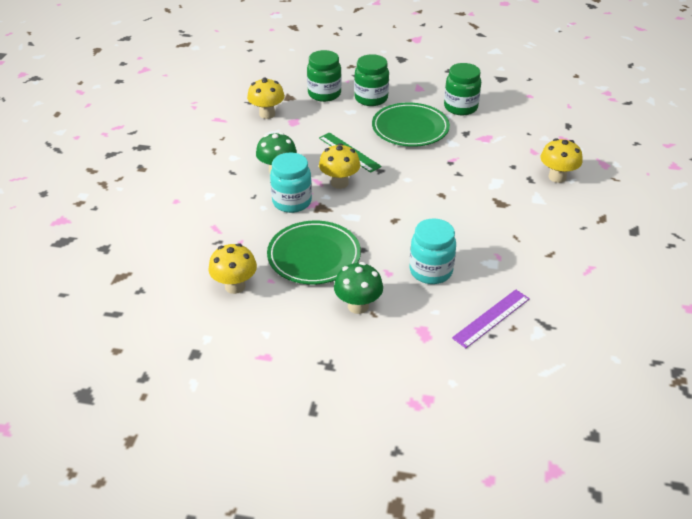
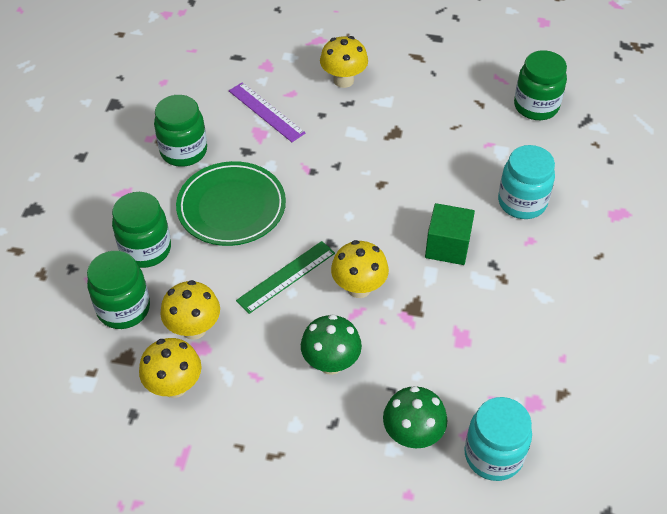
camera: 90 degrees left, 10 degrees up
(235, 286) = (580, 397): yellow mushroom -> yellow mushroom (194, 328)
(292, 202) = (403, 341): turquoise jar -> turquoise jar (493, 455)
(314, 256) = (511, 313): green plate -> none
(358, 306) = (590, 269): green mushroom -> green mushroom (412, 435)
(379, 226) = (447, 246): none -> green cube
(491, 318) = (586, 159): purple ruler -> purple ruler (266, 112)
(556, 290) = (536, 106): none -> green jar

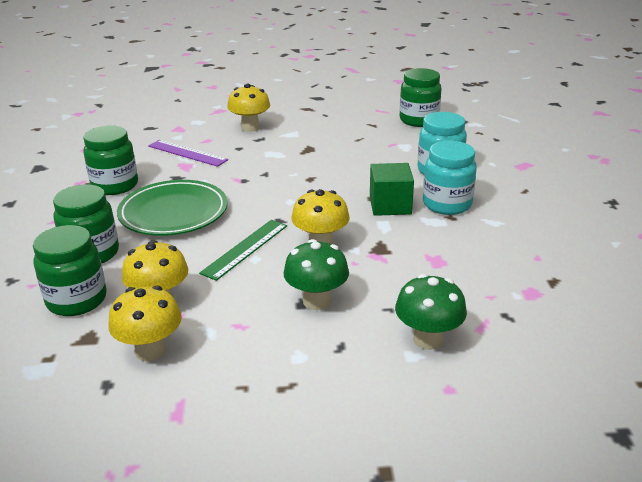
camera: 15 degrees left, 20 degrees down
(493, 455) = (518, 338): turquoise jar -> turquoise jar (447, 204)

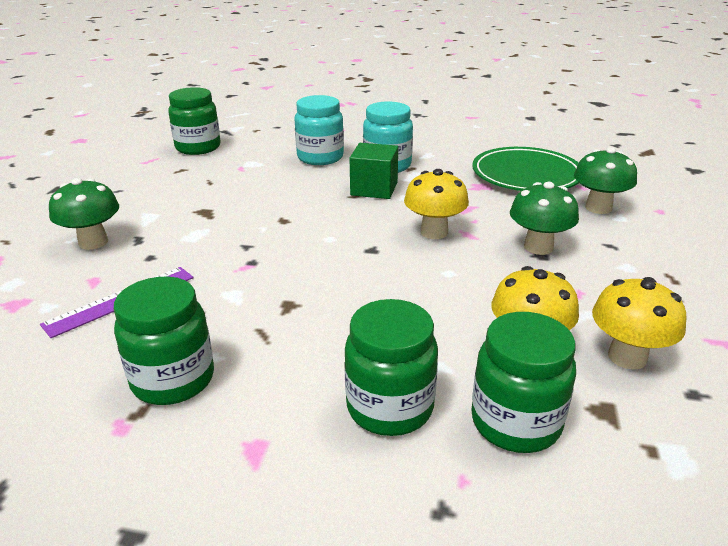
camera: 75 degrees left, 0 degrees up
(173, 213) = (306, 323): green plate -> green plate (526, 175)
(245, 249) = (426, 276): green ruler -> none
(250, 128) = (93, 242): yellow mushroom -> green mushroom

